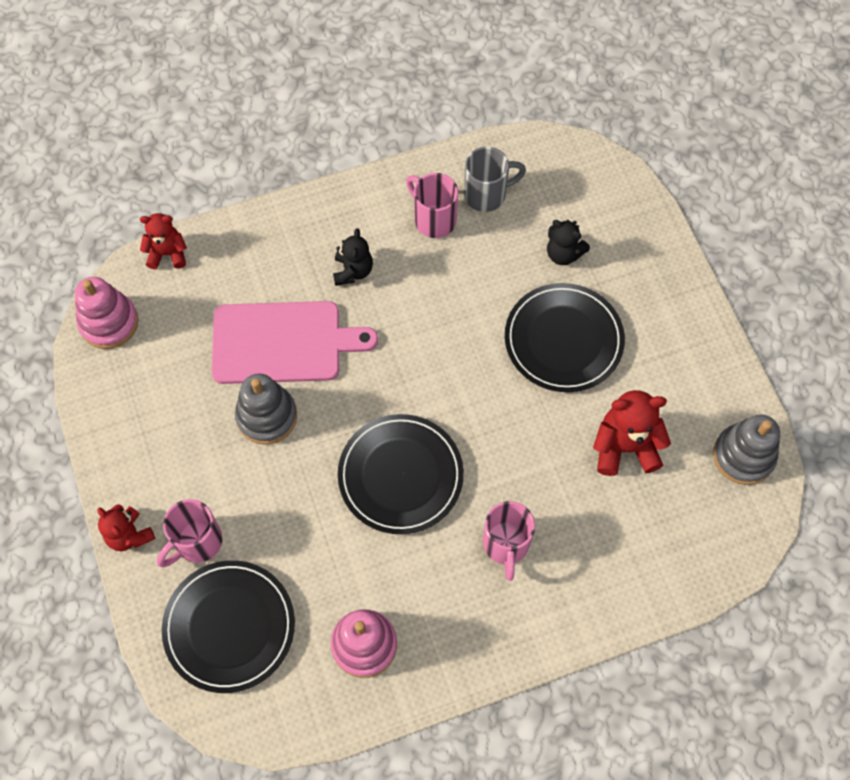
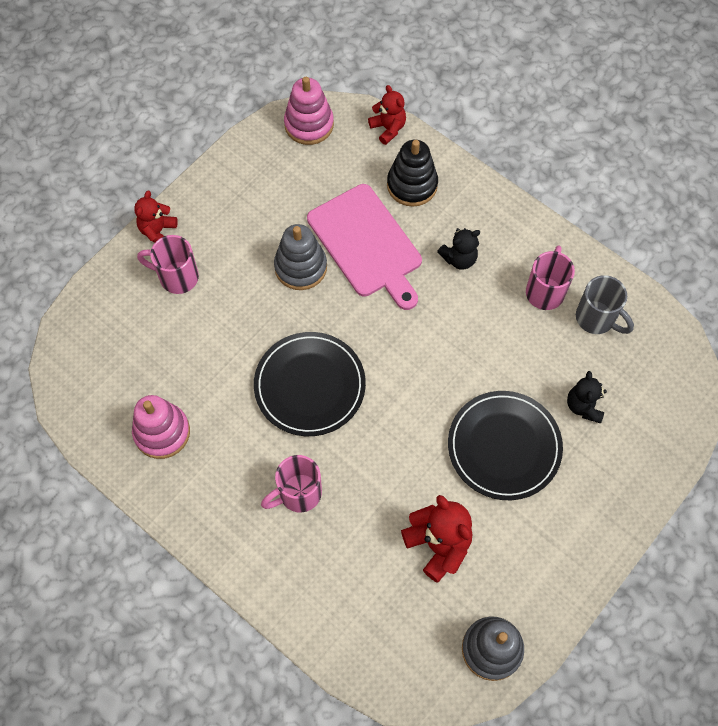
camera: 60 degrees right, 0 degrees up
(229, 627) = (126, 334): black plate -> none
(246, 267) = (412, 185): none -> black stacking toy

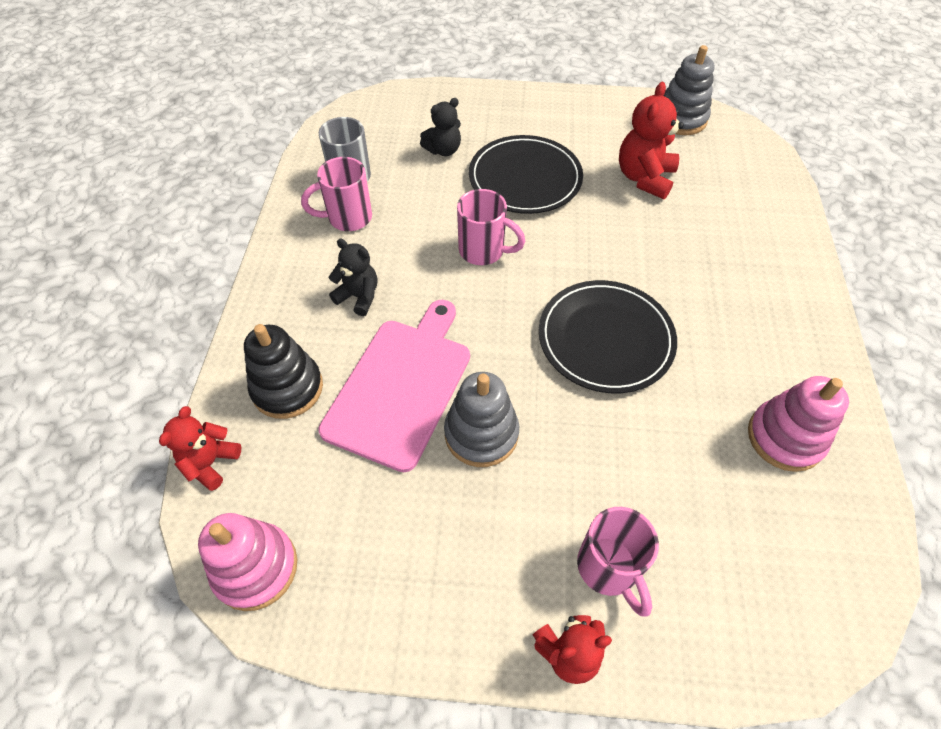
camera: 125 degrees left, 10 degrees down
(298, 493) = (709, 285): pink mug -> pink mug (483, 251)

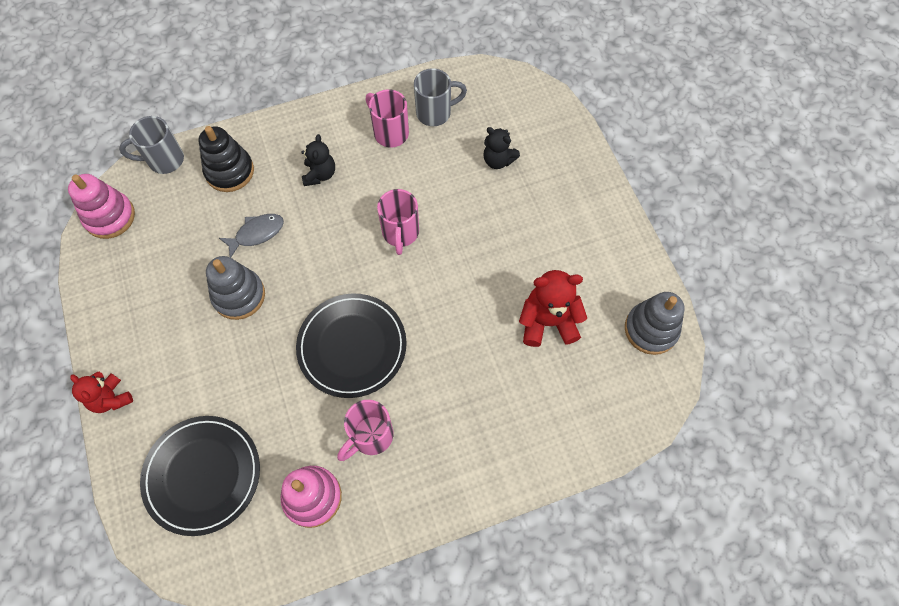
camera: 65 degrees right, 10 degrees up
(211, 462) = (164, 160): red teddy bear -> grey mug
(401, 386) = (257, 233): pink cutting board -> grey fish
(525, 178) = (496, 231): black plate -> black plate (202, 475)
(609, 568) = (170, 405): pink mug -> pink mug (371, 436)

